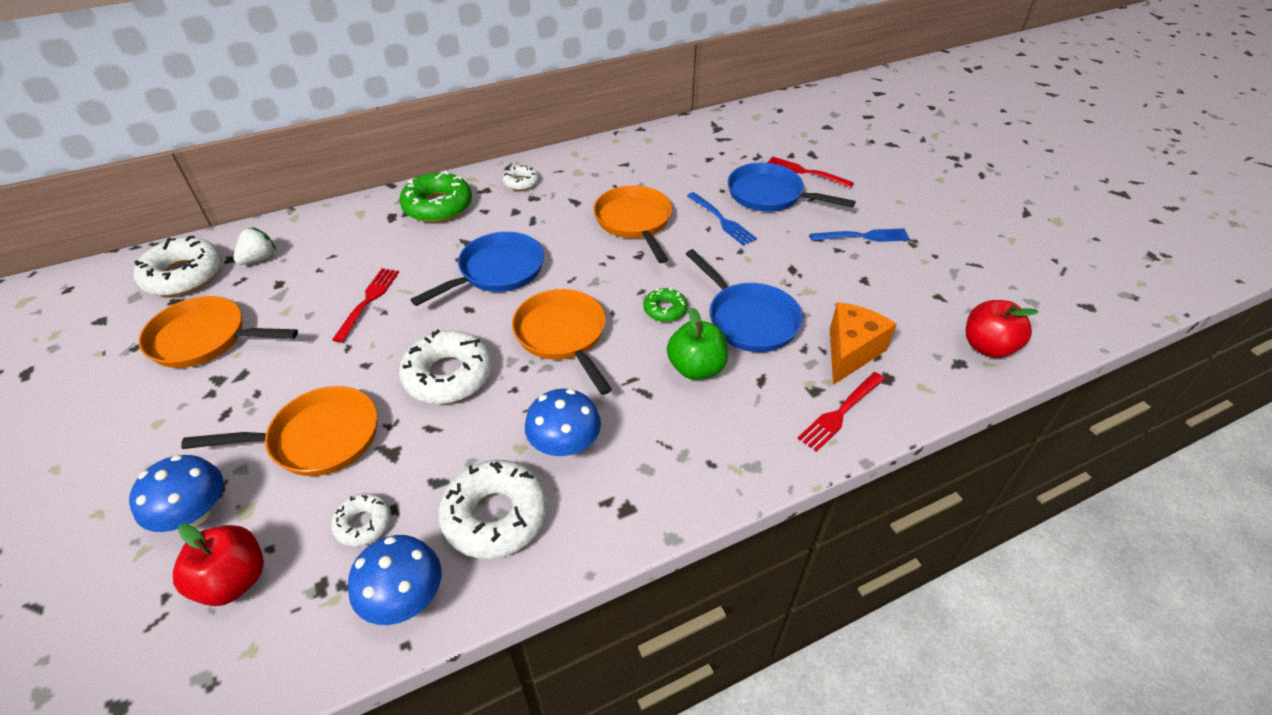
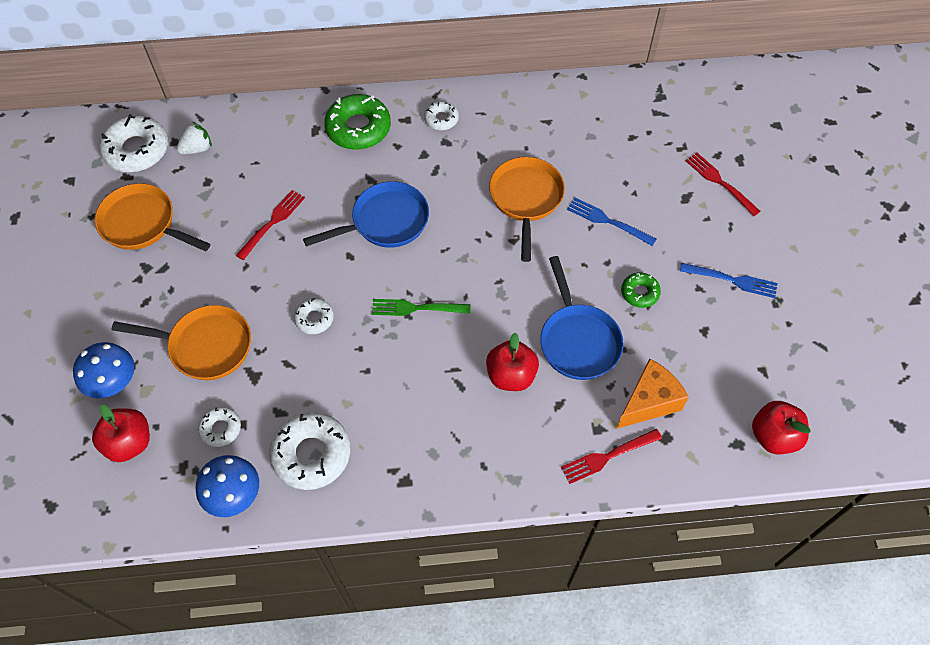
camera: 20 degrees right, 15 degrees up
(448, 375) = (314, 319): white donut -> white donut, size x0.53
(563, 336) = (416, 308): orange pan -> green fork
(565, 444) = (381, 411): blue mushroom -> none
(665, 310) = (511, 307): green donut -> green donut (639, 293)
(696, 368) = (511, 375): green apple -> red apple
(722, 220) = (607, 221): blue fork -> blue fork turned 135 degrees clockwise
(770, 195) = (668, 202): blue pan -> none

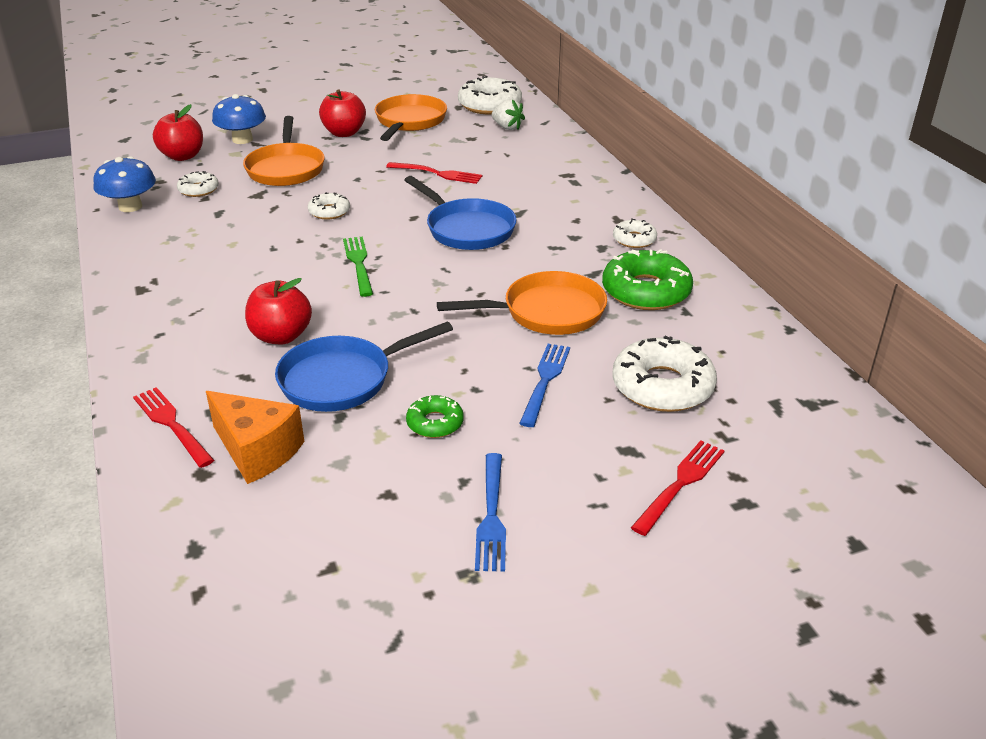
camera: 75 degrees right, 25 degrees down
(311, 454) = (172, 235): white donut -> white donut (662, 386)
(358, 128) = (585, 195): green donut -> green donut (646, 291)
(773, 436) = (209, 590): red apple -> red apple (344, 133)

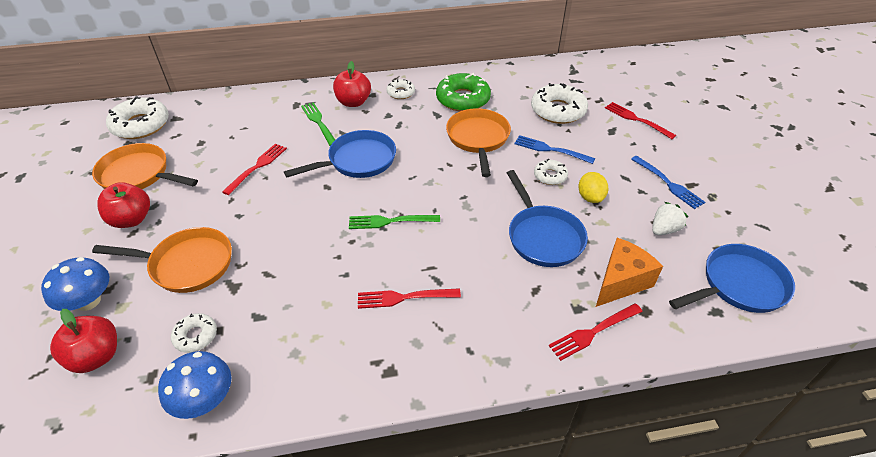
camera: 80 degrees left, 10 degrees up
(237, 286) = (404, 297): none -> red fork
(246, 583) = (739, 285): none -> blue pan
(281, 336) = (485, 269): red apple -> red apple (353, 102)
(329, 212) = (294, 235): white donut -> white donut (550, 176)
(435, 423) = (590, 197): green donut -> yellow lemon
(491, 516) = (668, 184): blue fork -> blue fork turned 45 degrees clockwise
(507, 127) = (194, 121): white strawberry -> white strawberry (664, 229)
(536, 193) = (318, 122): none -> green fork

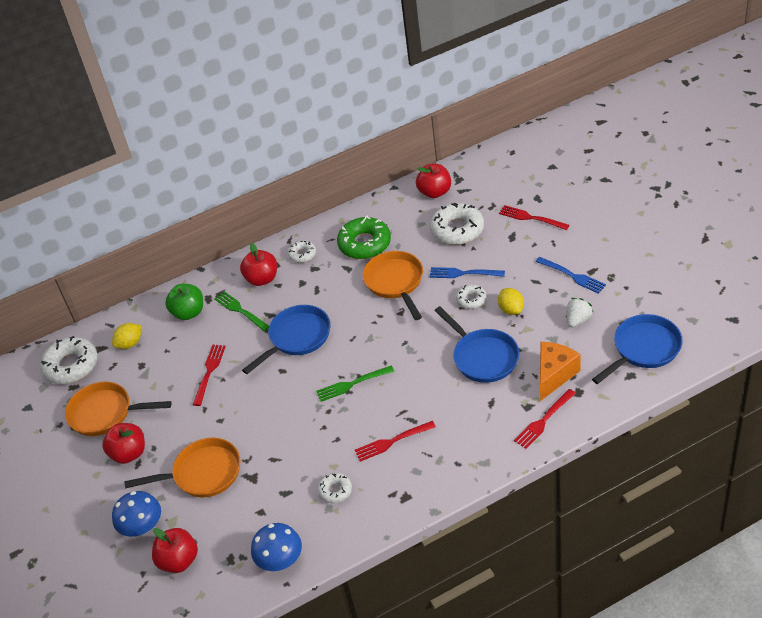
camera: 10 degrees left, 0 degrees up
(196, 336) = (246, 522): white donut -> white donut (335, 491)
(204, 122) = (130, 343): none -> yellow lemon
(271, 111) = (188, 312): none -> green apple
(547, 75) = (435, 192): none -> red apple

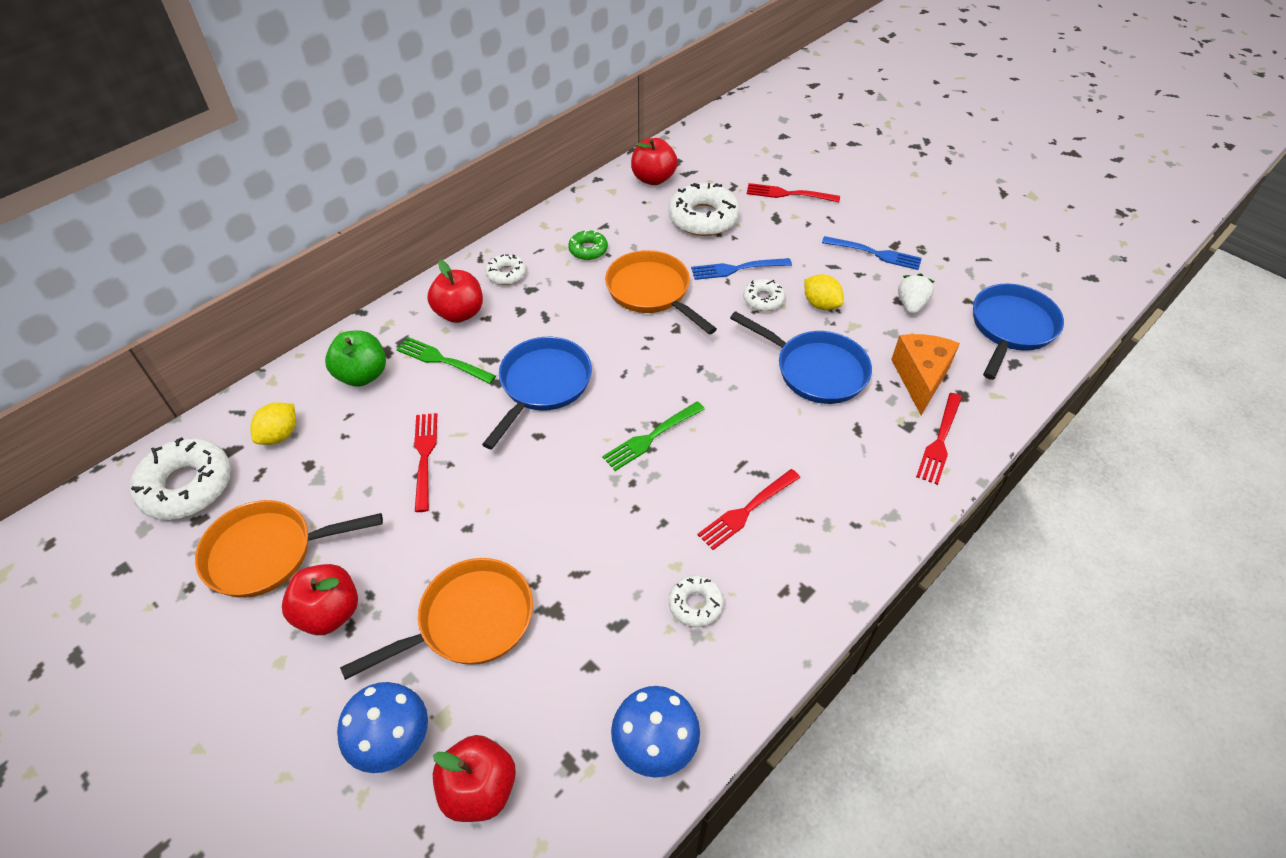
camera: 25 degrees left, 5 degrees up
(364, 244) = (588, 250): green donut -> green donut, size x0.53

